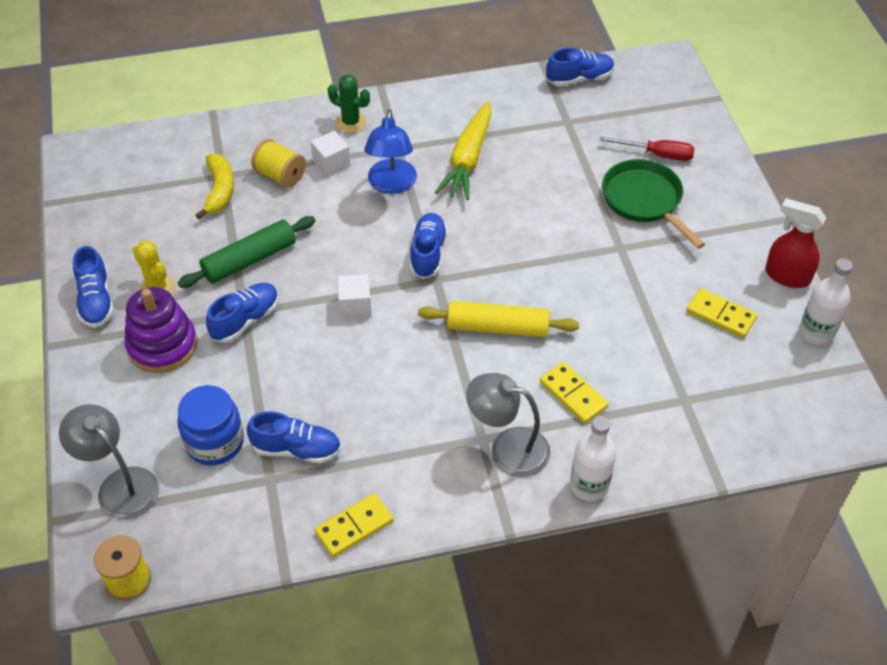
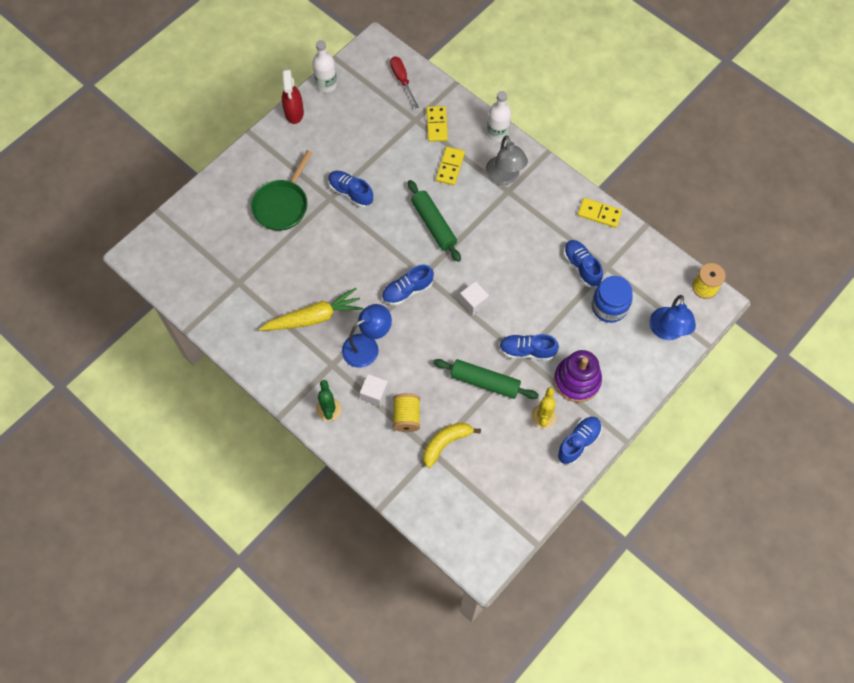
camera: 125 degrees left, 15 degrees up
(120, 485) = (667, 331): grey lamp -> blue lamp
(497, 327) = (433, 224): yellow rolling pin -> green rolling pin
(579, 79) = (190, 298): blue shoe -> blue shoe (351, 193)
(657, 154) = (236, 218): red screwdriver -> red screwdriver (402, 80)
(720, 315) = (346, 129): yellow domino -> yellow domino (437, 125)

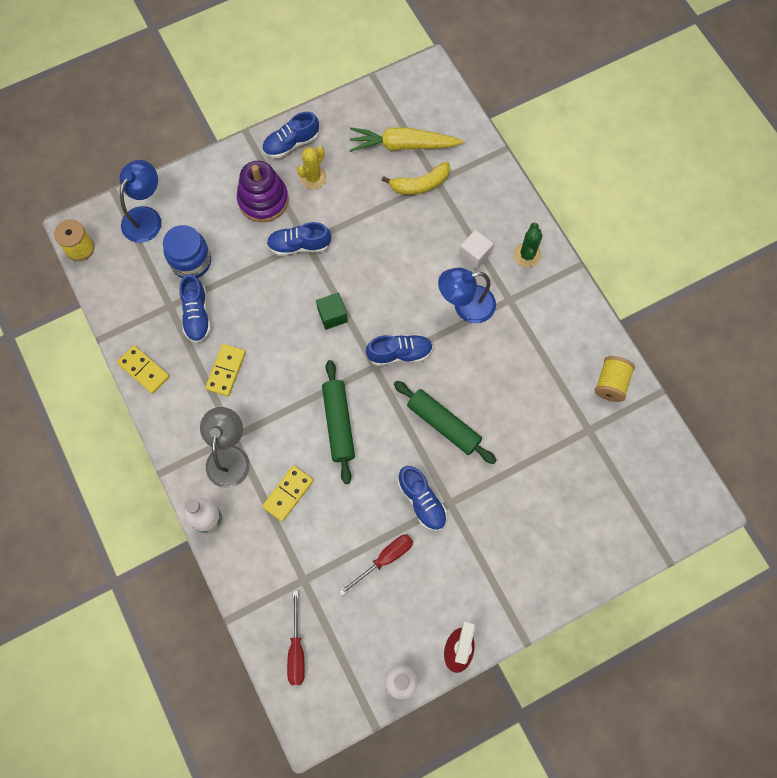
camera: 160 degrees left, 5 degrees up
(282, 205) = (510, 514): green pan -> none
(314, 317) = (513, 358): yellow carrot -> yellow carrot (403, 145)
(364, 148) = (384, 559): none -> red screwdriver
(406, 417) = (450, 221): yellow spool -> yellow spool (611, 383)
(437, 125) = (279, 561): yellow domino -> yellow domino (226, 370)
(473, 302) = (332, 315): white cube -> green cube
(485, 382) = (356, 229): green rolling pin -> green rolling pin (443, 424)
(527, 351) = (299, 245): blue shoe -> blue shoe turned 150 degrees clockwise

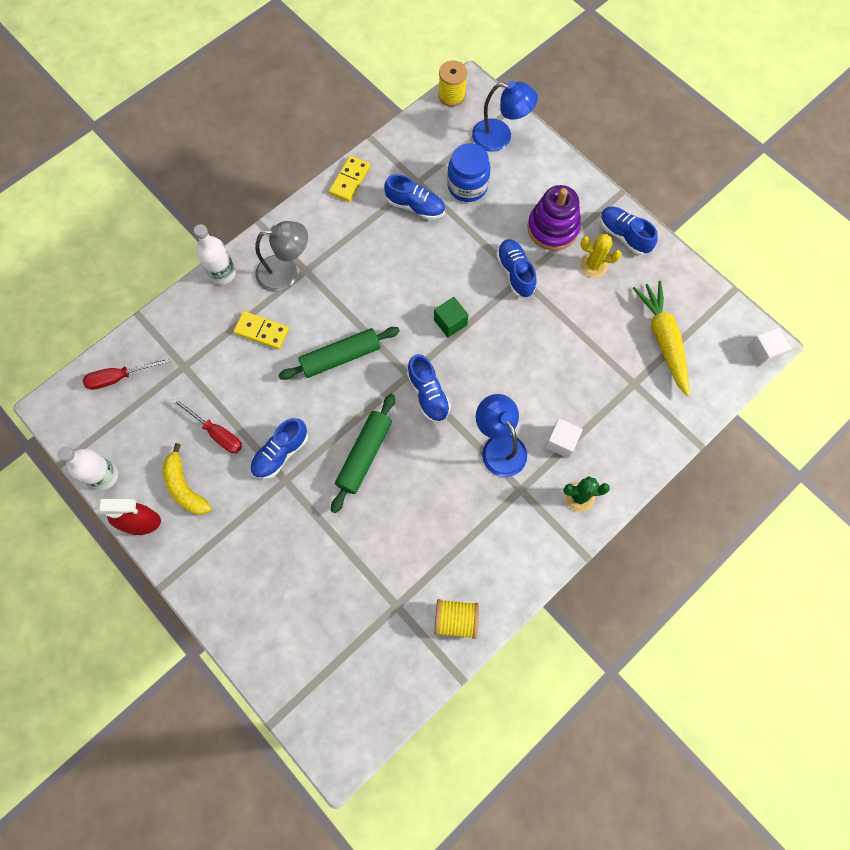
camera: 75 degrees right, 0 degrees up
(197, 315) = (415, 206): blue shoe -> blue shoe turned 135 degrees counterclockwise
(226, 370) = (367, 246): yellow domino -> none
(420, 184) = (623, 368): yellow banana -> yellow banana (185, 487)
(436, 74) = (763, 352): none -> white cube

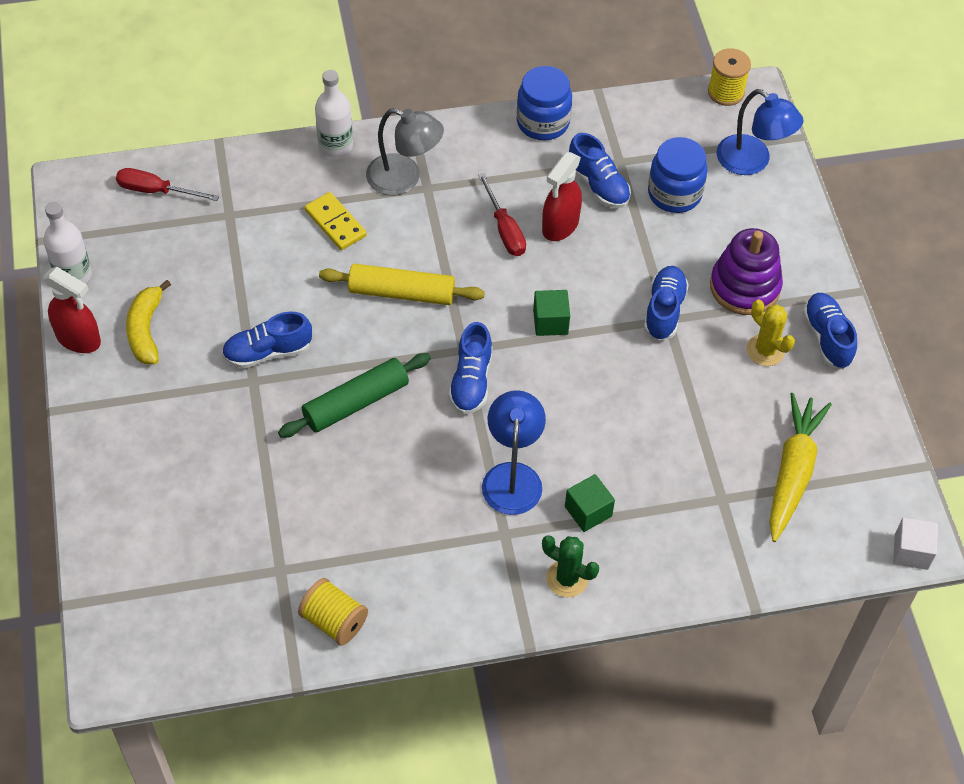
camera: 30 degrees right, 15 degrees down
(216, 433) = (216, 296): red screwdriver -> red screwdriver (504, 229)
(340, 357) = (401, 293): green rolling pin -> yellow rolling pin
(350, 180) = (543, 122): yellow domino -> blue jar
(410, 249) = (560, 226): none -> red spray bottle
(561, 442) = (588, 511): white cube -> green cube

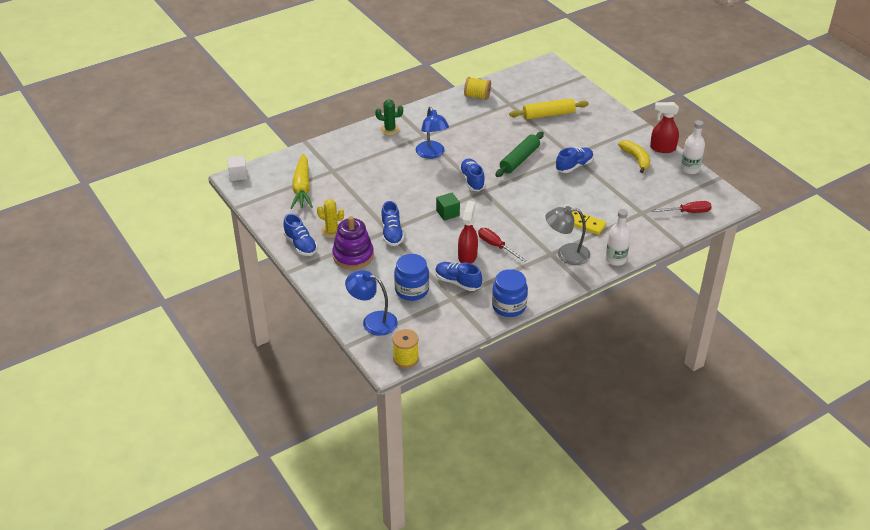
camera: 160 degrees right, 15 degrees down
(401, 293) = (529, 205): yellow rolling pin -> yellow rolling pin (548, 114)
(588, 511) = (391, 151): green cube -> none

